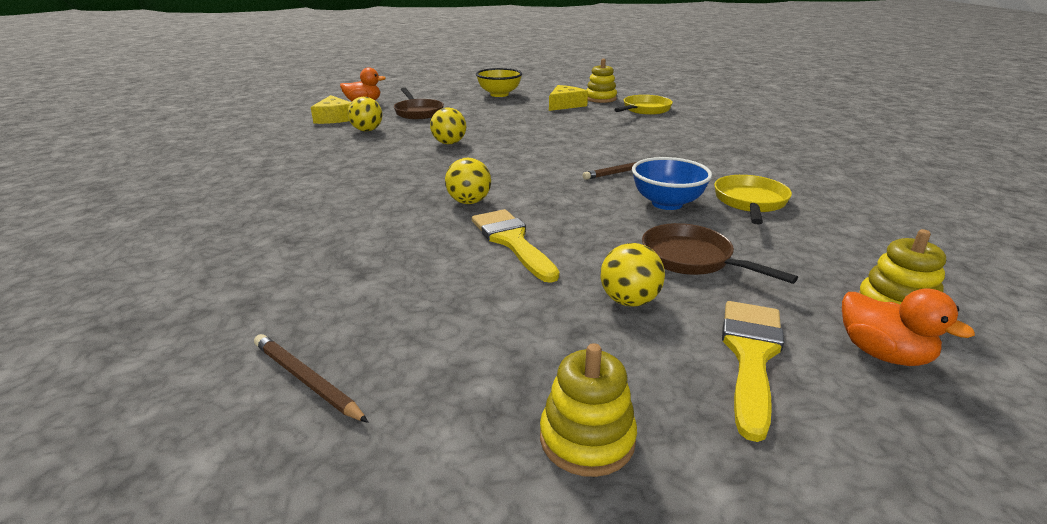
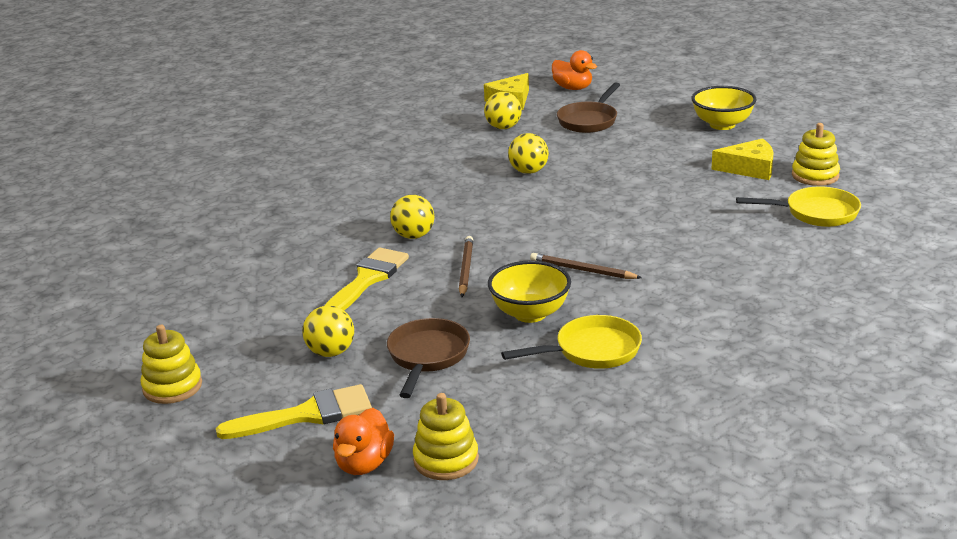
camera: 55 degrees right, 0 degrees up
(306, 380) = (145, 294): brown pencil -> brown pencil (466, 269)
(667, 203) = (530, 313): blue bowl -> yellow bowl

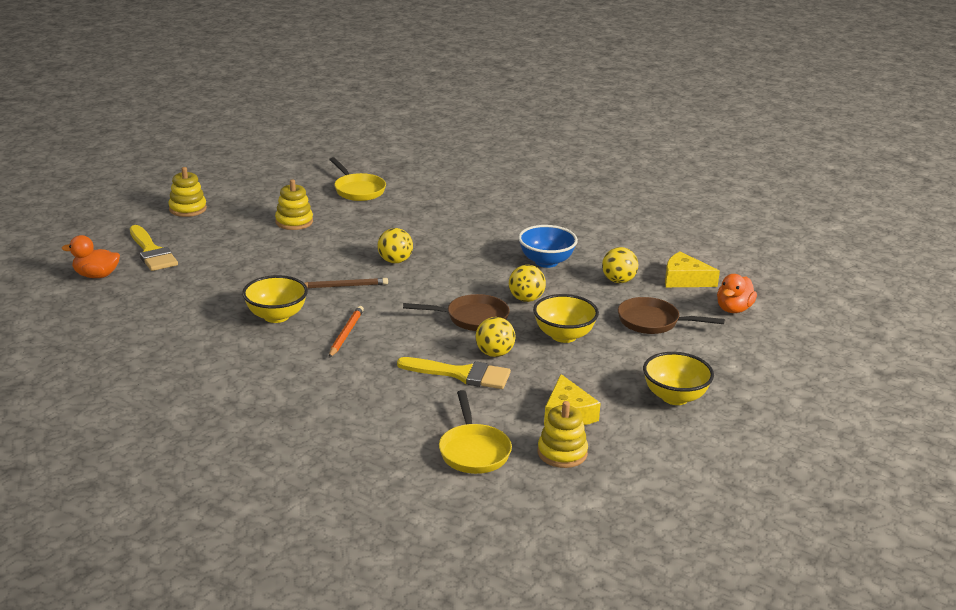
camera: 75 degrees right, 0 degrees up
(331, 352) = (225, 250): yellow ball -> yellow ball (494, 353)
(367, 279) = (324, 251): yellow brush -> yellow brush (461, 374)
(427, 357) = (217, 283): brown pan -> brown pan (472, 318)
(446, 460) = (95, 300): yellow stacking toy -> yellow stacking toy (294, 222)
(449, 156) = (546, 262): none -> blue bowl
(582, 270) = (346, 334): brown pencil -> orange pencil
(591, 351) = (222, 344): yellow pan -> yellow pan (358, 190)
(608, 159) = (564, 336): none -> yellow bowl

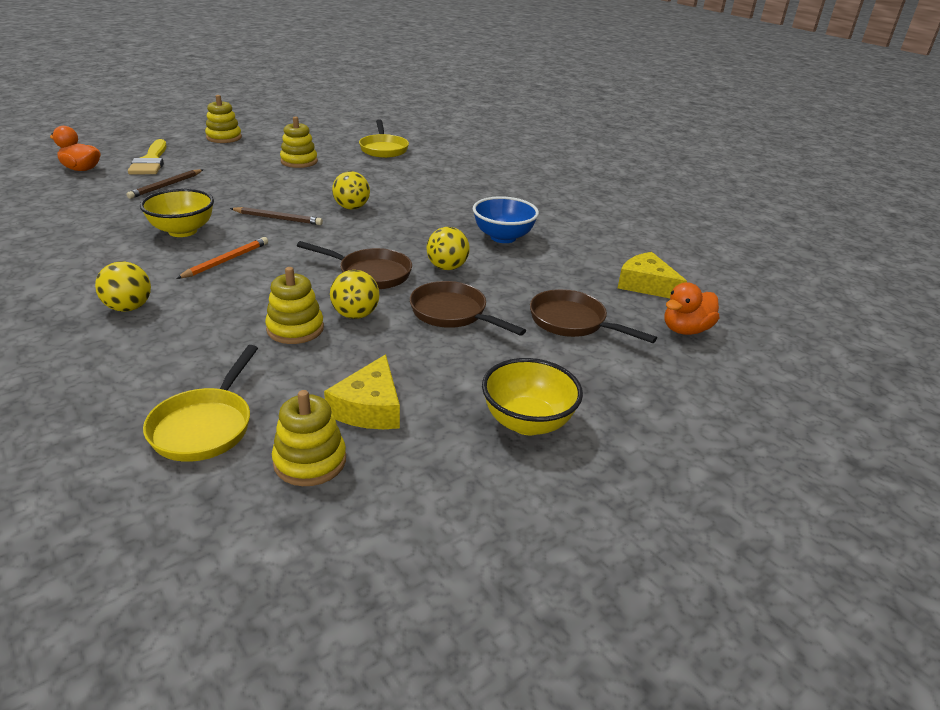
camera: 20 degrees right, 5 degrees up
(202, 275) = (166, 186): none -> brown pencil
(461, 374) = (295, 329): yellow brush -> yellow stacking toy
(564, 336) = (453, 314): yellow bowl -> brown pan
(618, 281) = (567, 270): yellow ball -> yellow ball (129, 308)

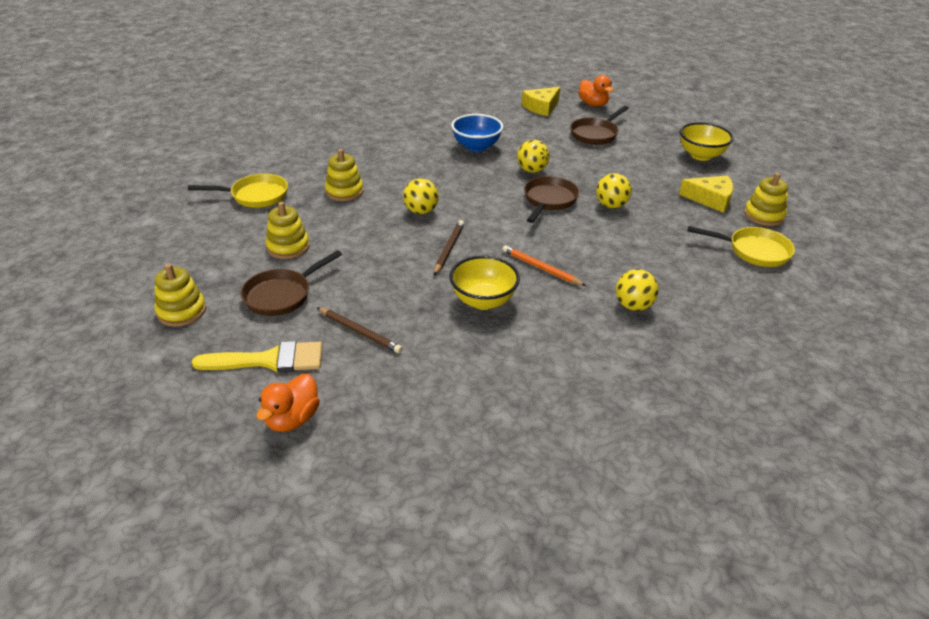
camera: 85 degrees left, 5 degrees up
(295, 329) = (637, 228): yellow stacking toy -> yellow stacking toy (344, 191)
(453, 314) = (598, 171): brown pan -> brown pan (282, 295)

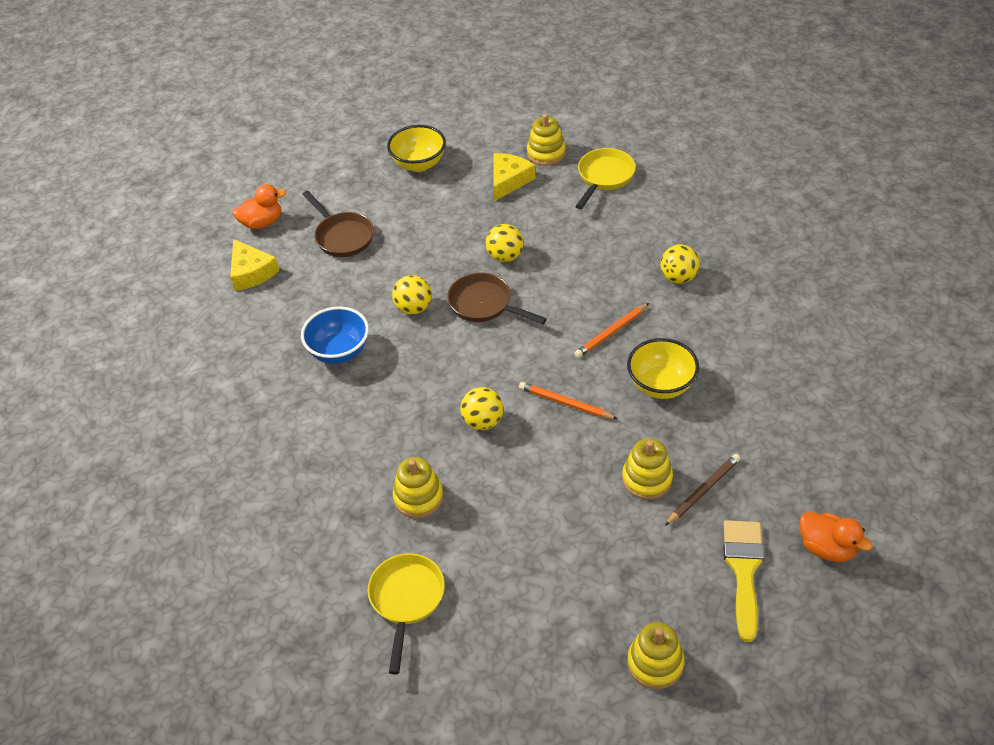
camera: 75 degrees left, 10 degrees up
(282, 295) = (633, 562): brown pan -> none
(288, 247) = (537, 558): yellow stacking toy -> yellow stacking toy (647, 479)
(449, 249) = (565, 403): brown pencil -> orange pencil

